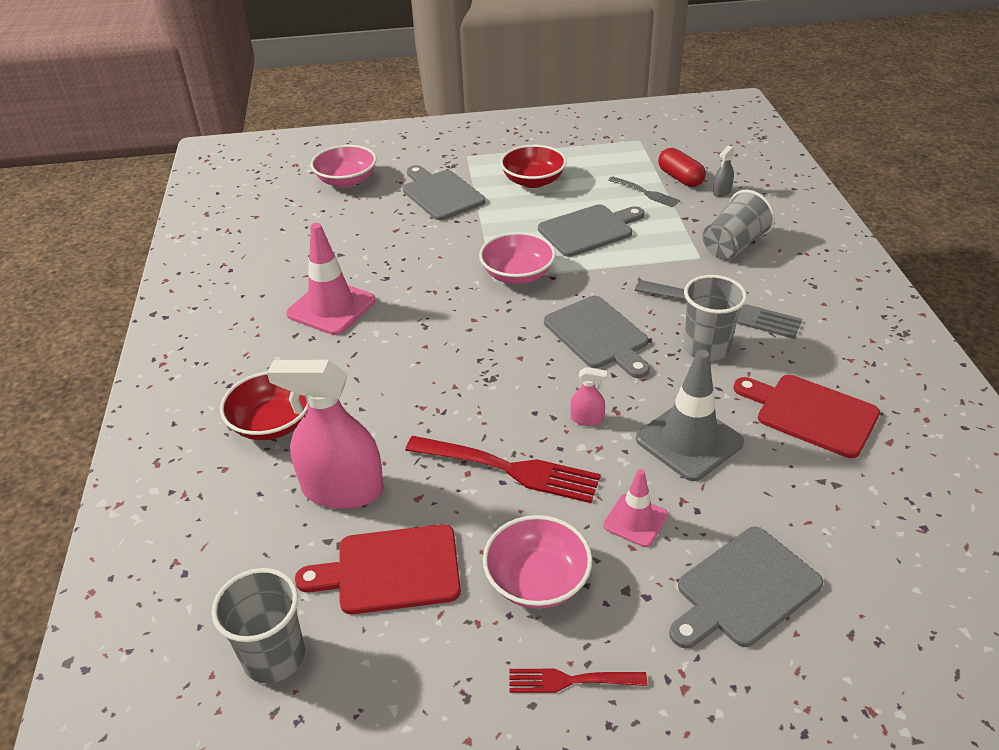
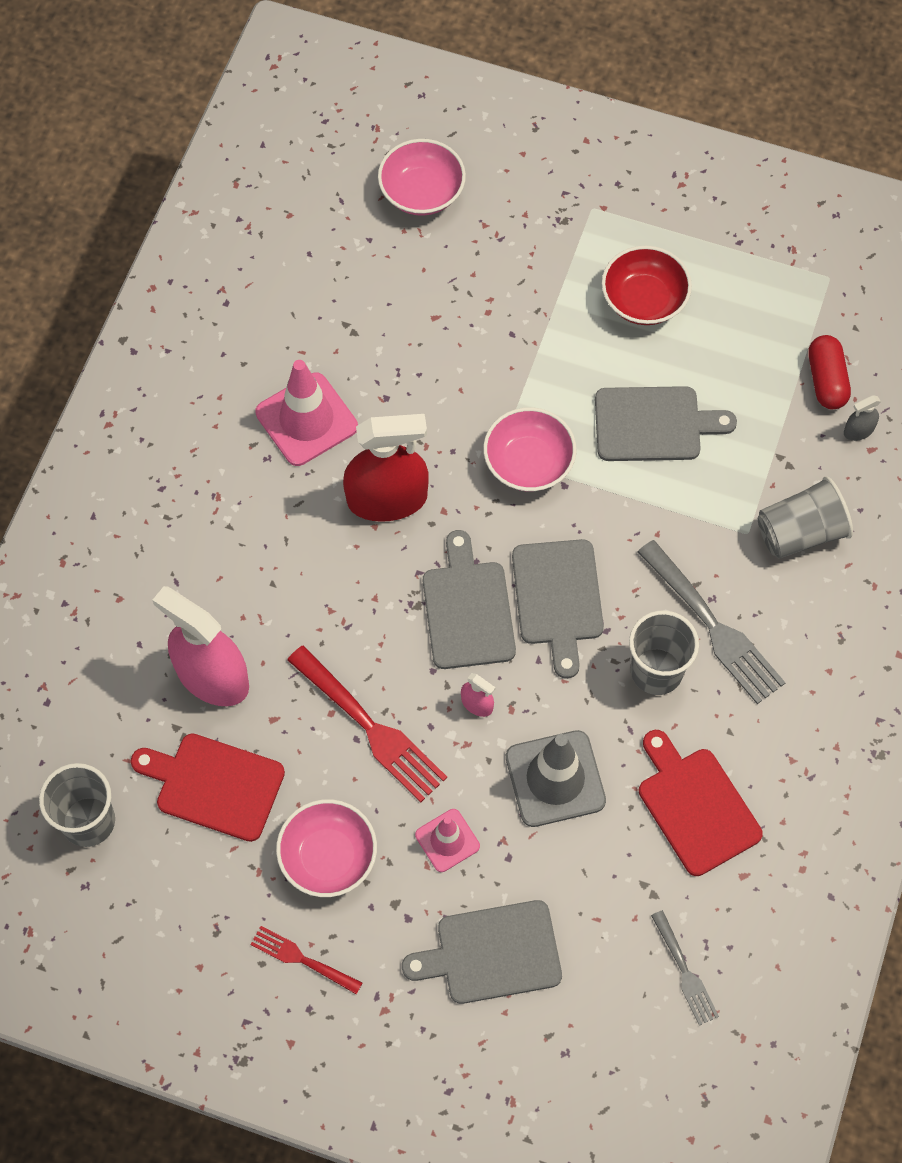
camera: 25 degrees right, 25 degrees up
(272, 423) = (182, 562): red bowl -> none
(424, 328) = (387, 499): none -> red spray bottle
(441, 194) = (520, 273): grey cutting board -> grey cutting board (467, 609)
(645, 193) = (764, 388): grey fork -> grey fork (684, 972)

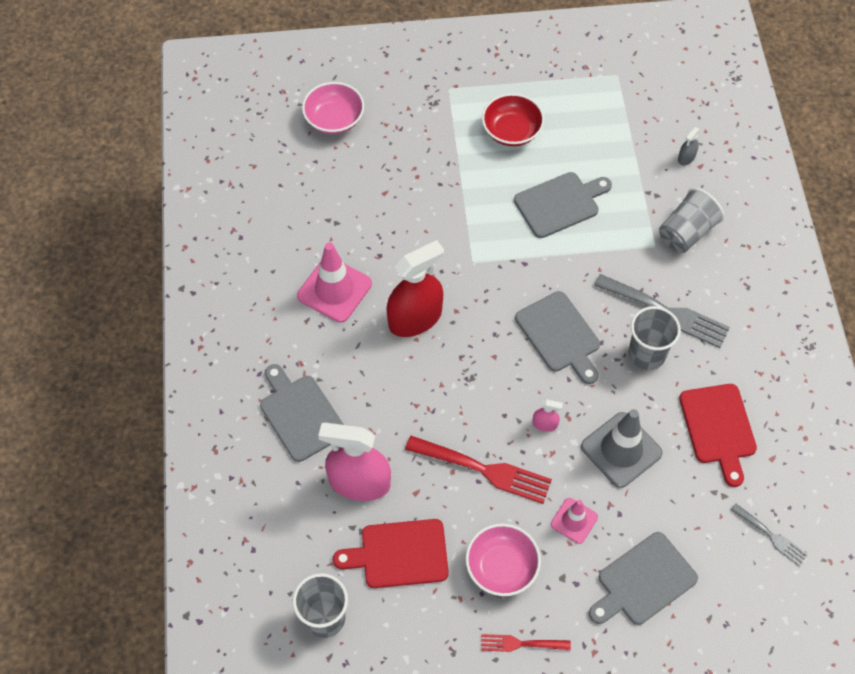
camera: 25 degrees left, 5 degrees down
(467, 609) = (505, 366): grey cutting board -> grey cutting board (300, 414)
(528, 462) = (494, 258): pink bowl -> none
(695, 806) = (718, 428): red cutting board -> red cutting board turned 135 degrees counterclockwise
(826, 380) = (650, 136): red capsule -> none

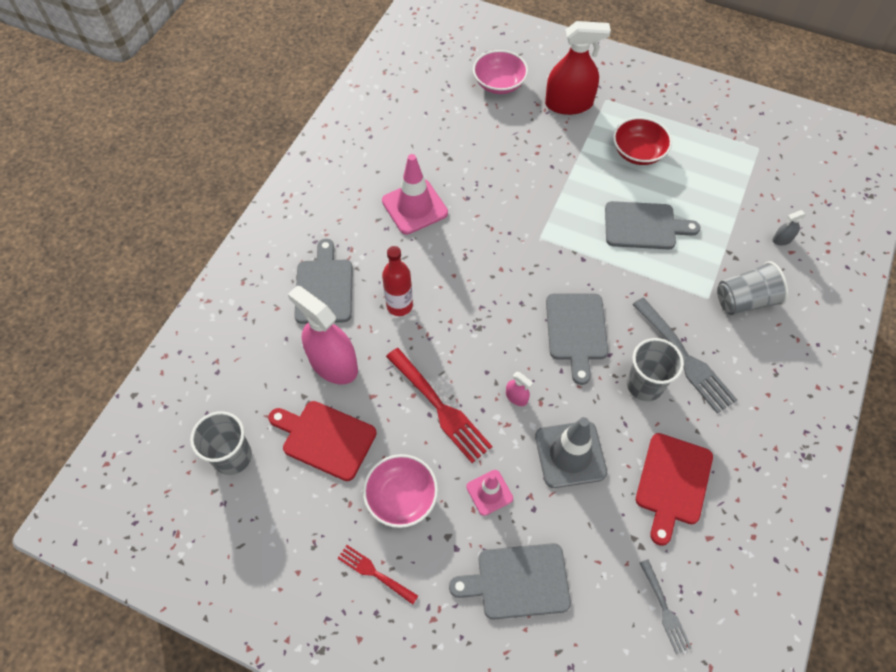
camera: 30 degrees right, 0 degrees up
(384, 395) = (399, 305): none -> red bottle
(415, 318) = (463, 259): red spray bottle -> red spray bottle (568, 104)

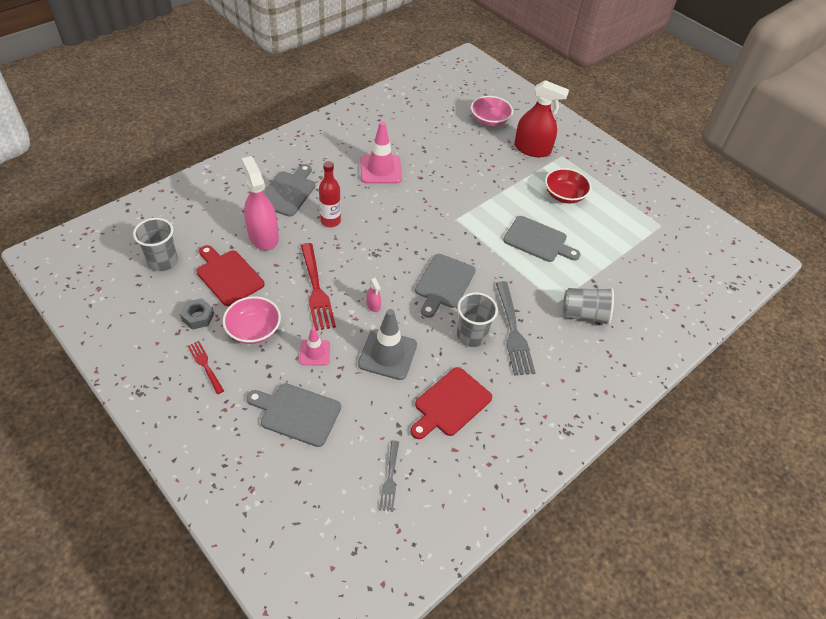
camera: 20 degrees right, 10 degrees down
(324, 512) = (198, 317): none -> grey nut
(782, 239) = (641, 288): grey spray bottle -> none

